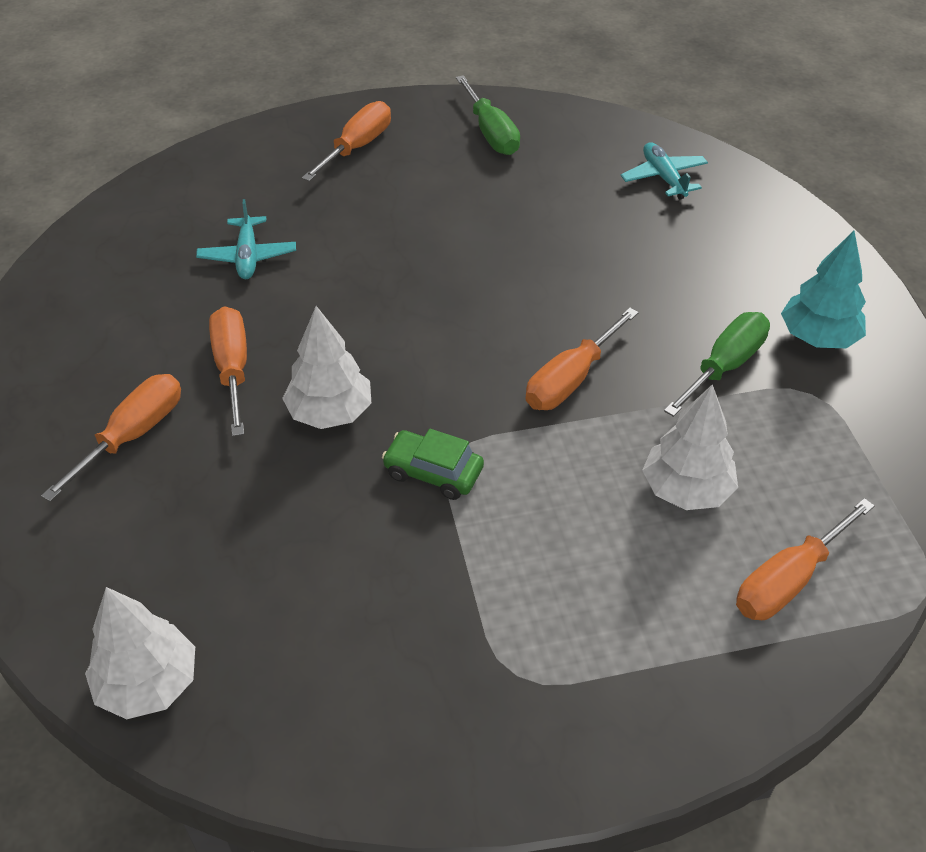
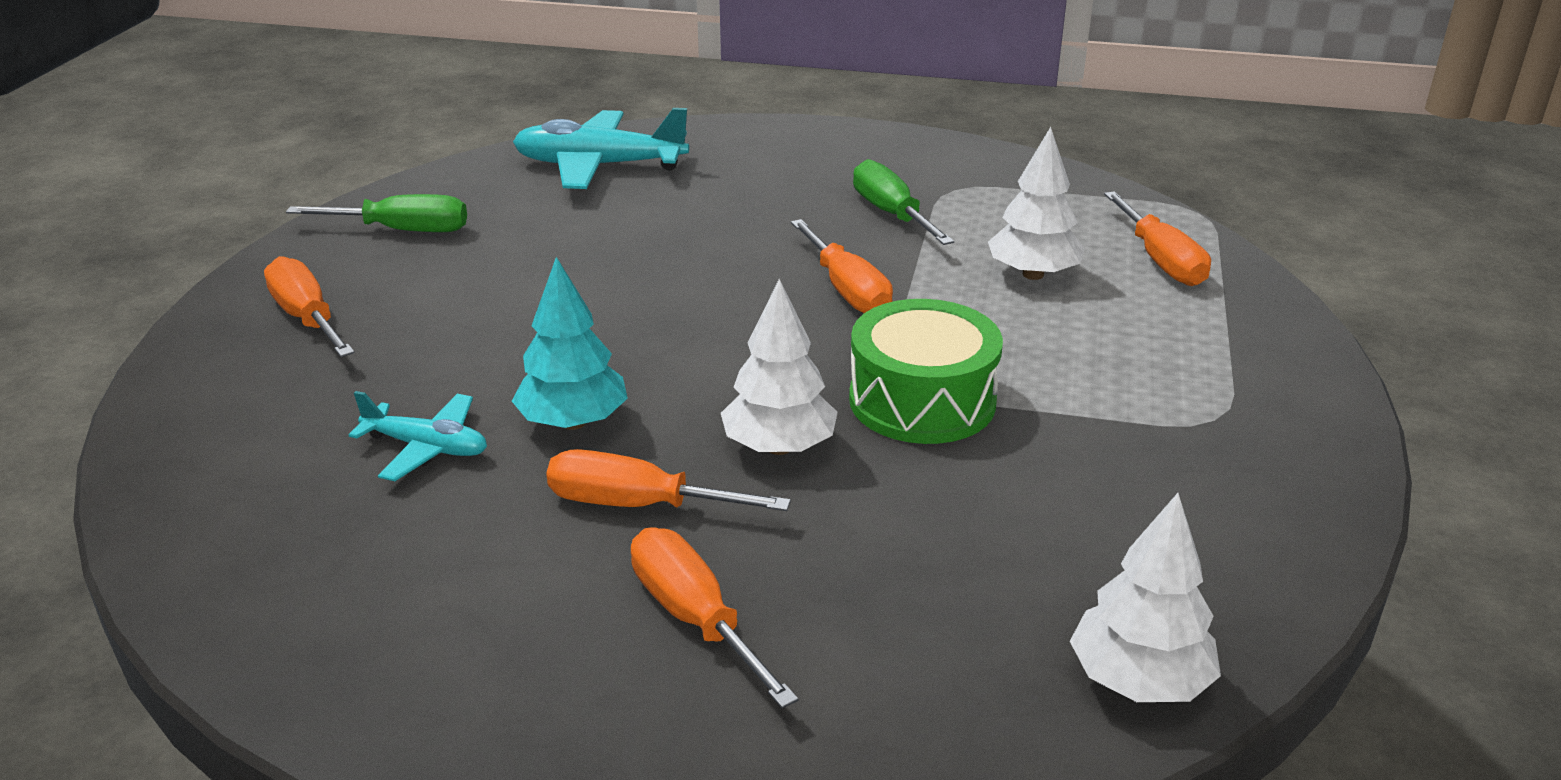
camera: 65 degrees left, 15 degrees down
(433, 472) = (922, 401): green car -> green drum
(663, 178) = (599, 166): turquoise plane -> turquoise plane, size x1.75
(818, 337) = (890, 166): turquoise tree -> turquoise tree (573, 422)

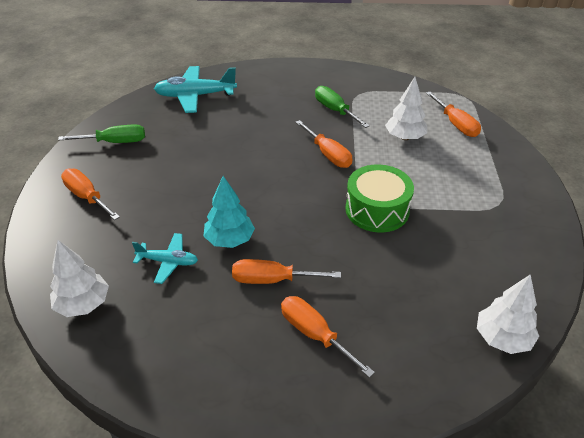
camera: 10 degrees left, 10 degrees up
(779, 447) = (323, 242): white tree -> white tree (83, 304)

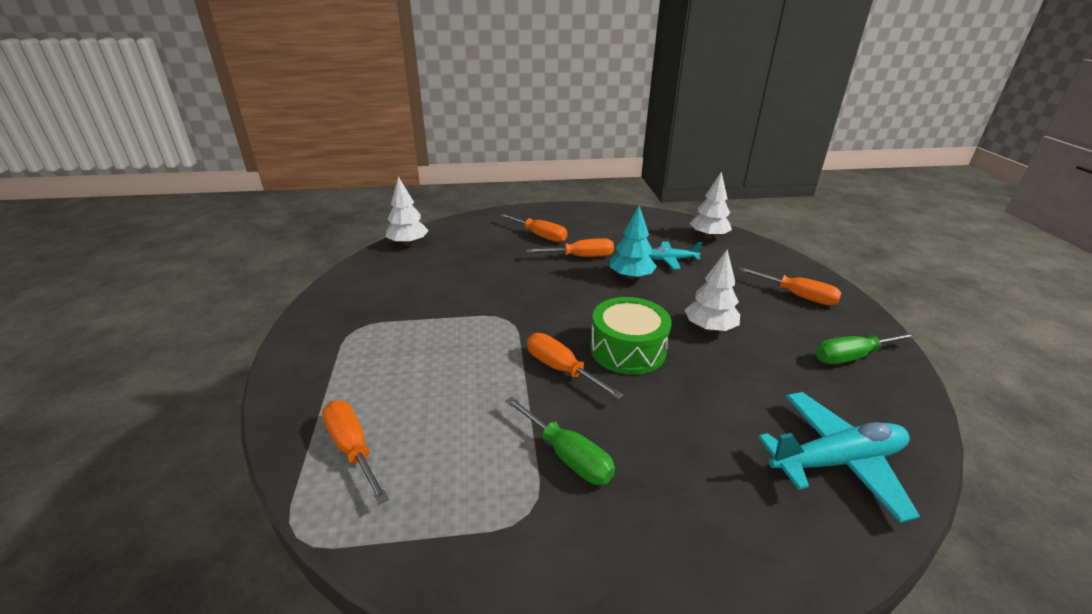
camera: 170 degrees right, 10 degrees down
(377, 210) = (495, 311): green drum -> green drum (628, 349)
(405, 137) = (448, 410): white tree -> white tree (709, 328)

